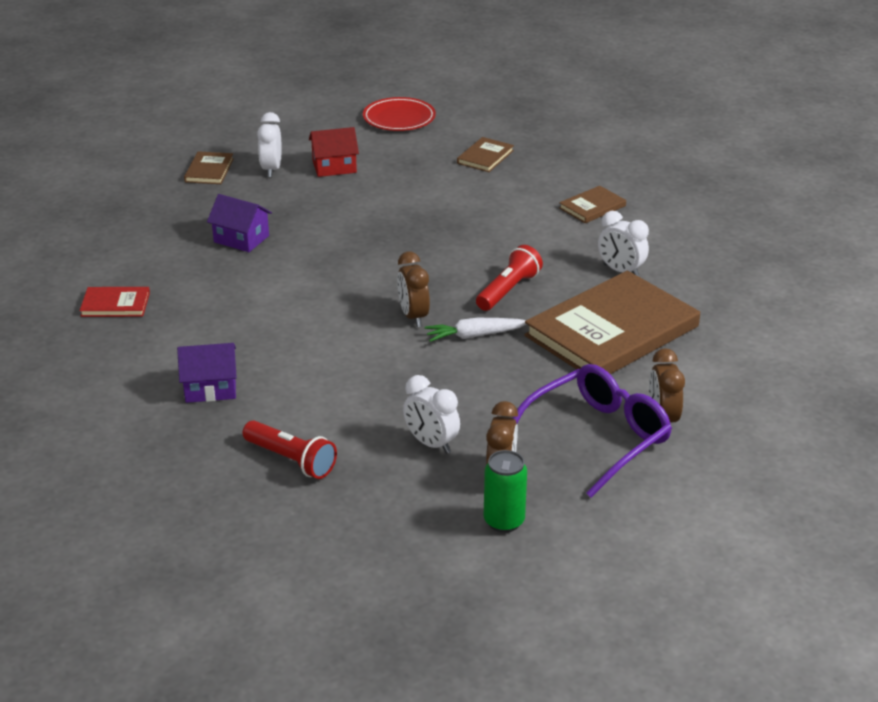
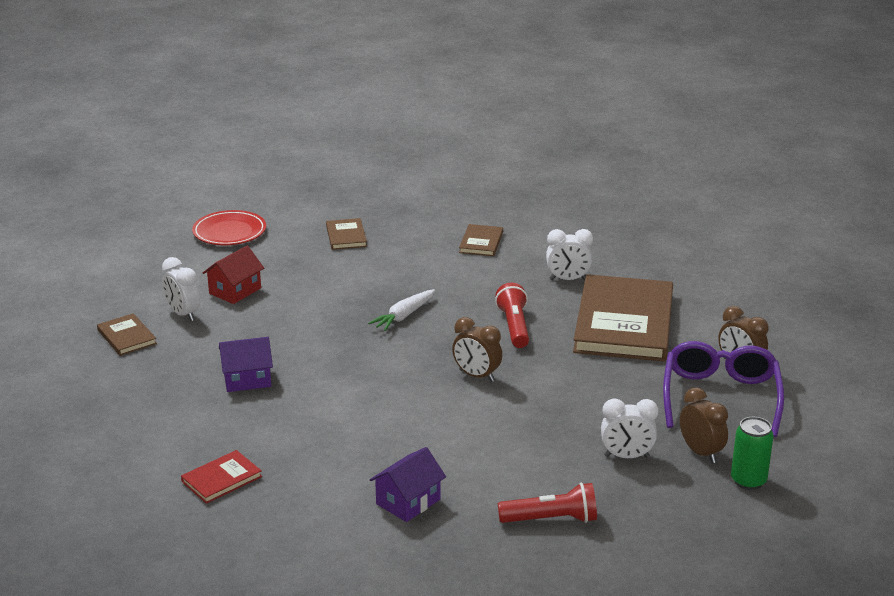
camera: 40 degrees left, 5 degrees down
(474, 335) = (540, 369): white carrot -> white carrot (404, 316)

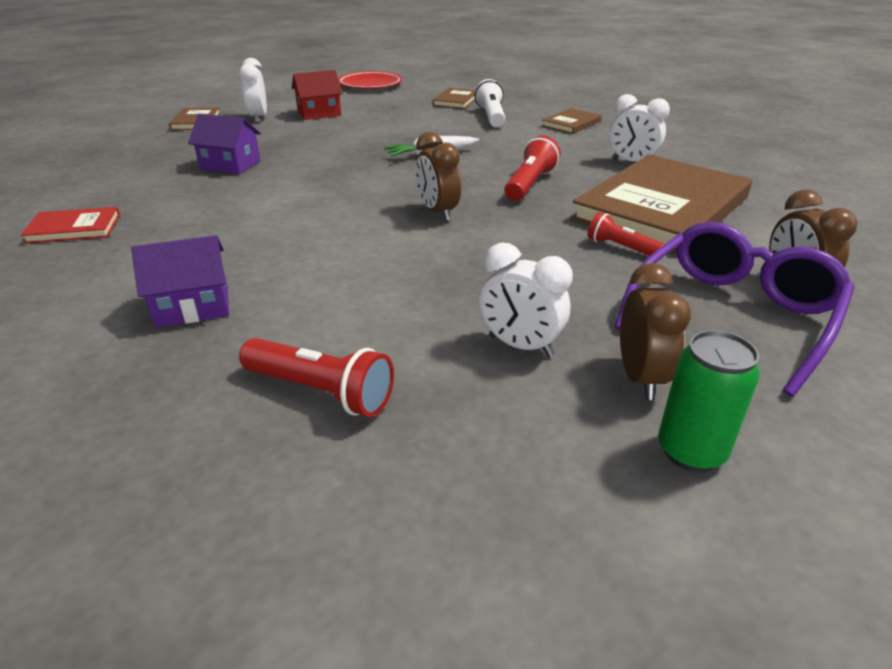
camera: 30 degrees right, 5 degrees up
(403, 252) = (491, 117): none -> white flashlight
(625, 367) = (621, 248): none -> red flashlight

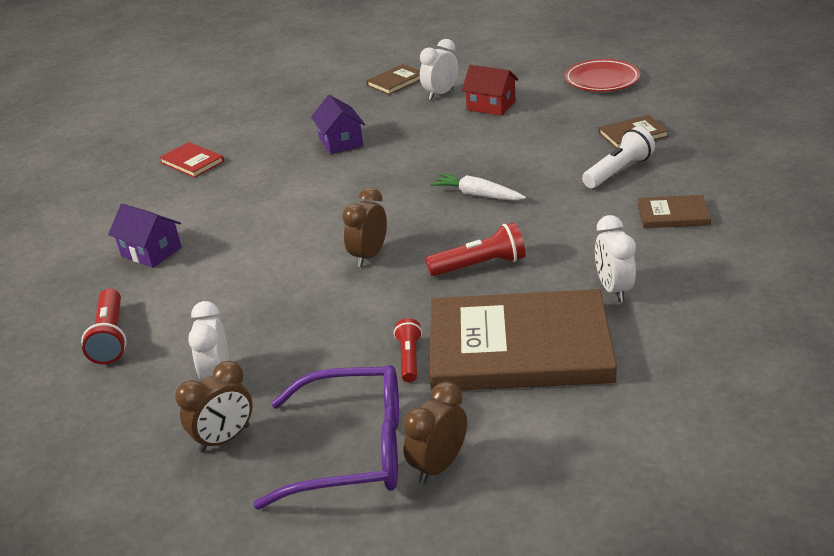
camera: 55 degrees right, 0 degrees up
(691, 451) = (162, 486): green can -> none

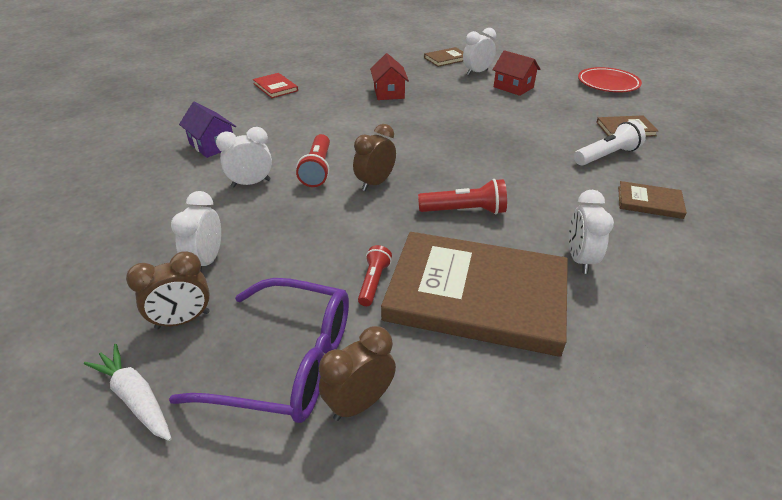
camera: 10 degrees right, 5 degrees up
(111, 337) = (145, 206): red flashlight -> red flashlight (317, 169)
(223, 286) = (251, 183): none -> white clock
(341, 142) = (389, 92): purple house -> red house
(477, 195) = (481, 152): white carrot -> white carrot (135, 397)

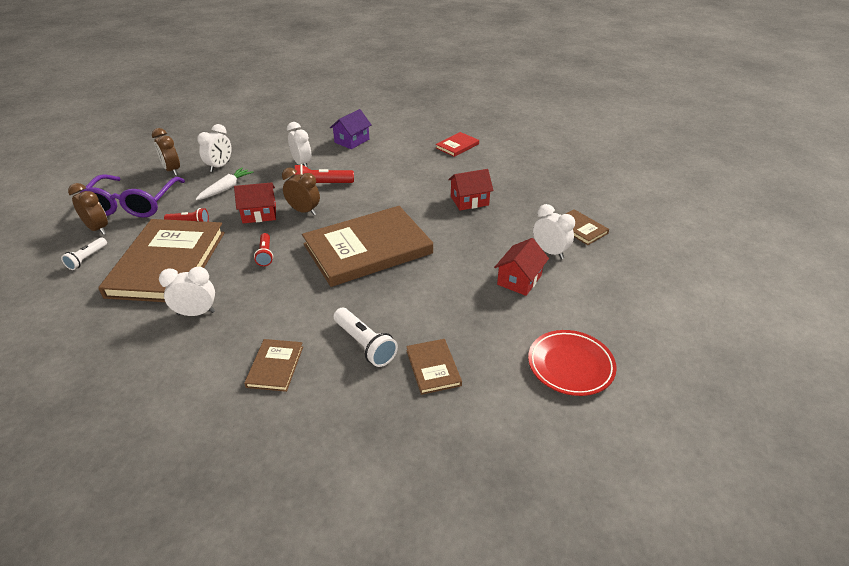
camera: 80 degrees right, 0 degrees up
(135, 397) = (125, 171): white carrot -> white carrot (226, 188)
(207, 261) = (220, 166): white clock -> white clock turned 120 degrees clockwise
(370, 217) = (259, 214): none -> red house
(454, 400) = (87, 258): none -> white flashlight
(462, 147) = (367, 249): none -> brown book
(464, 211) = (265, 254): red flashlight -> red flashlight, size x0.65

